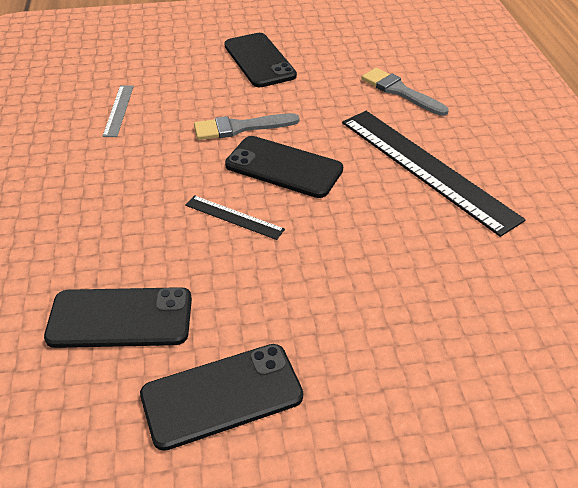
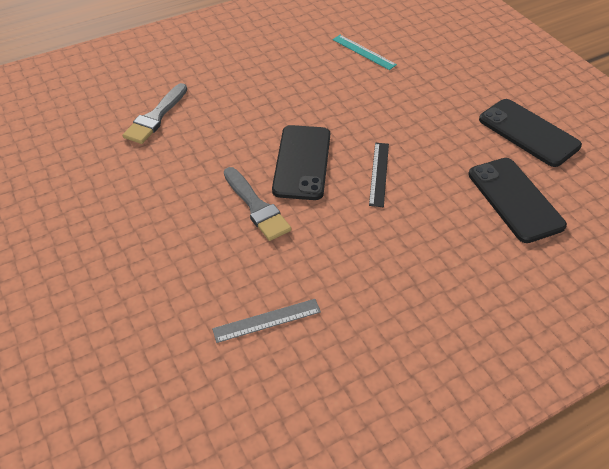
camera: 110 degrees left, 5 degrees up
(259, 60) = (121, 230): black phone -> none
(426, 168) = (264, 87): black ruler -> none
(482, 277) = (363, 52): none -> turquoise ruler

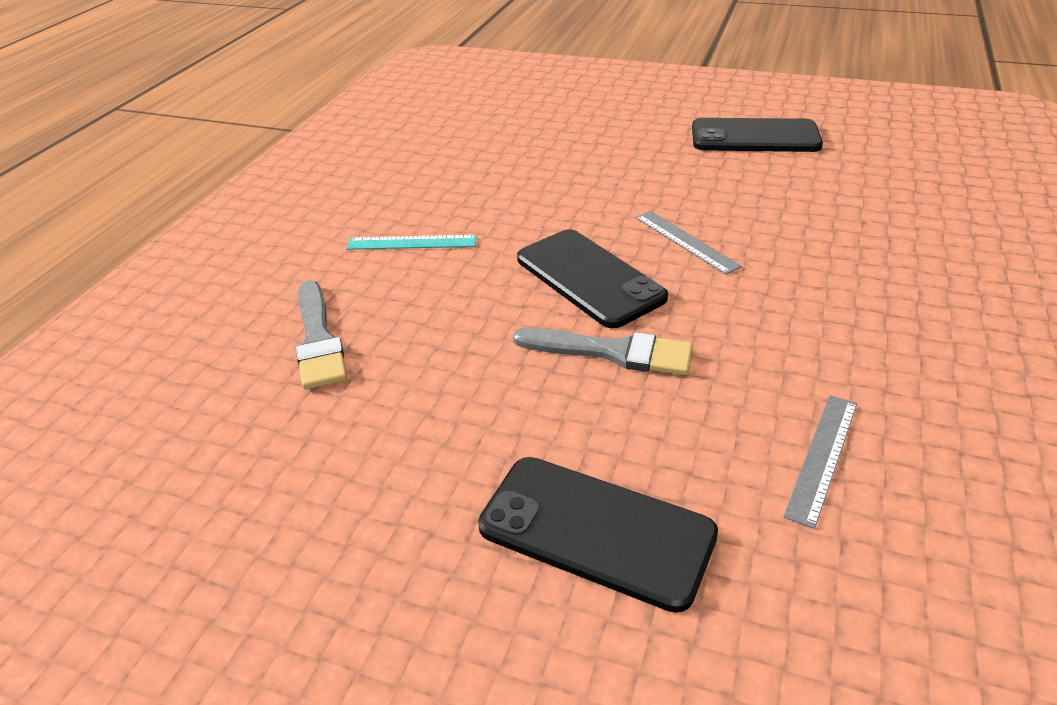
camera: 40 degrees left, 10 degrees down
(363, 52) = (488, 149): turquoise ruler -> turquoise ruler (412, 242)
(379, 173) = (686, 241): black ruler -> grey ruler
(514, 199) = (836, 191): black phone -> black phone (596, 531)

